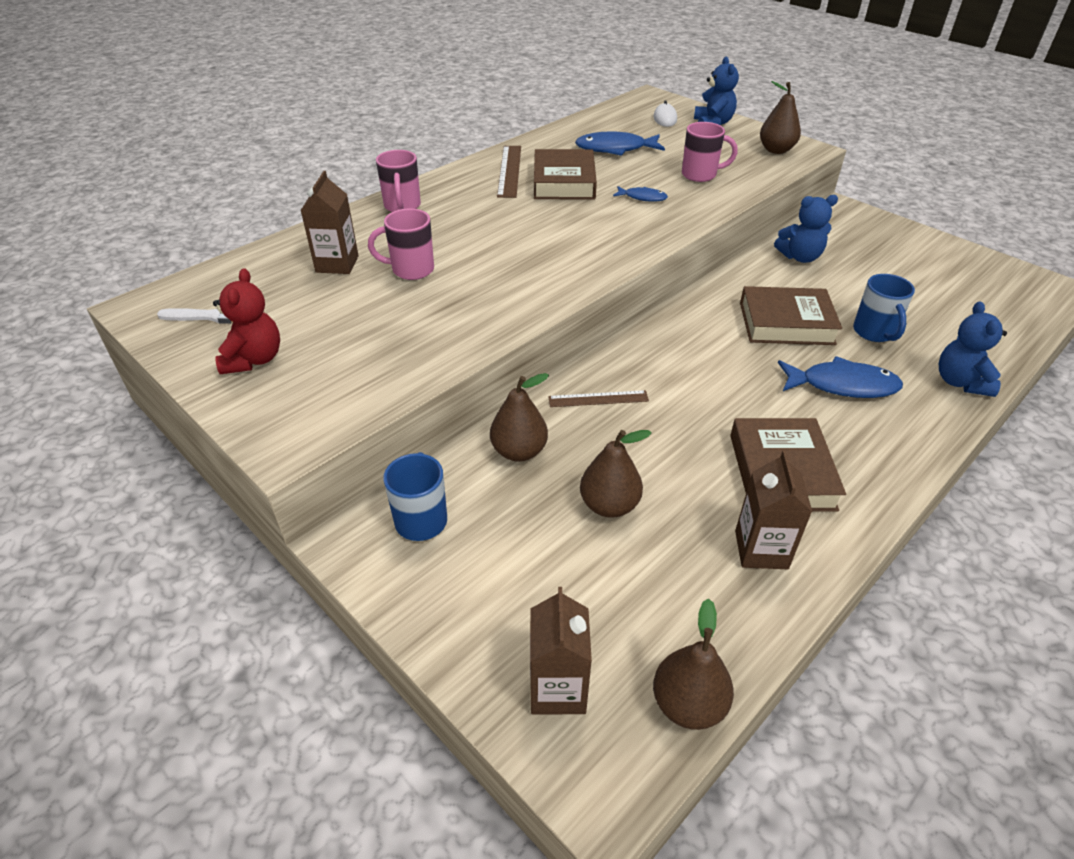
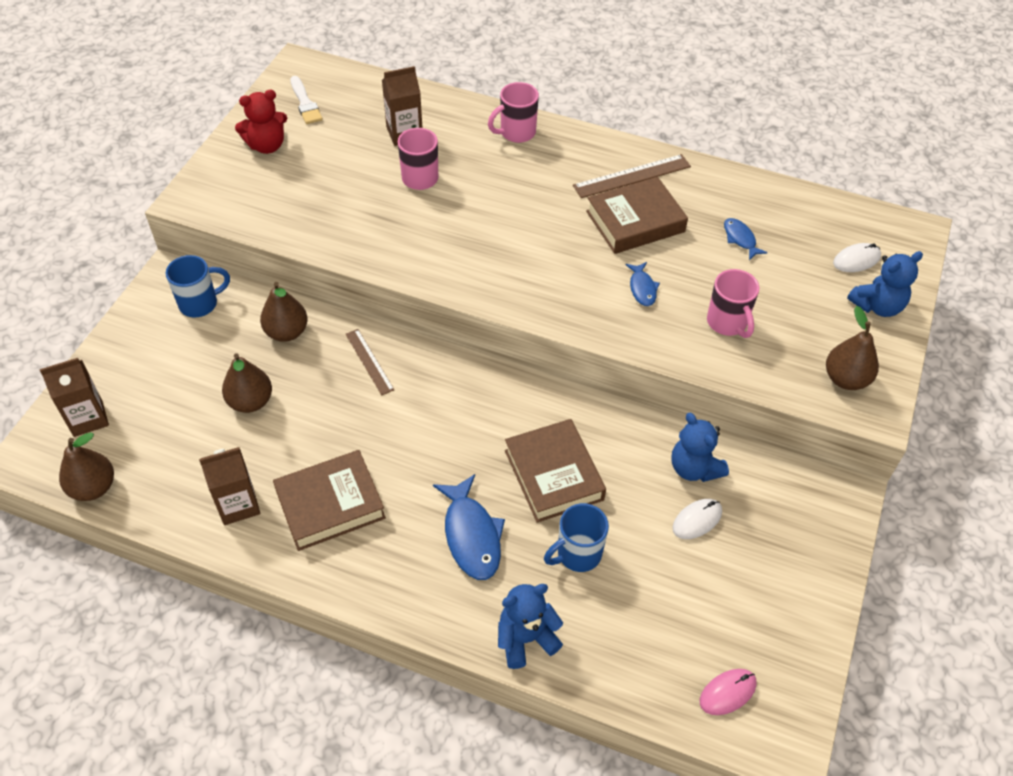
camera: 65 degrees right, 10 degrees up
(615, 149) = (740, 239): blue fish -> blue fish, size x0.55
(851, 269) = (697, 520): none -> white mouse
(1013, 299) = (727, 692): none -> pink mouse

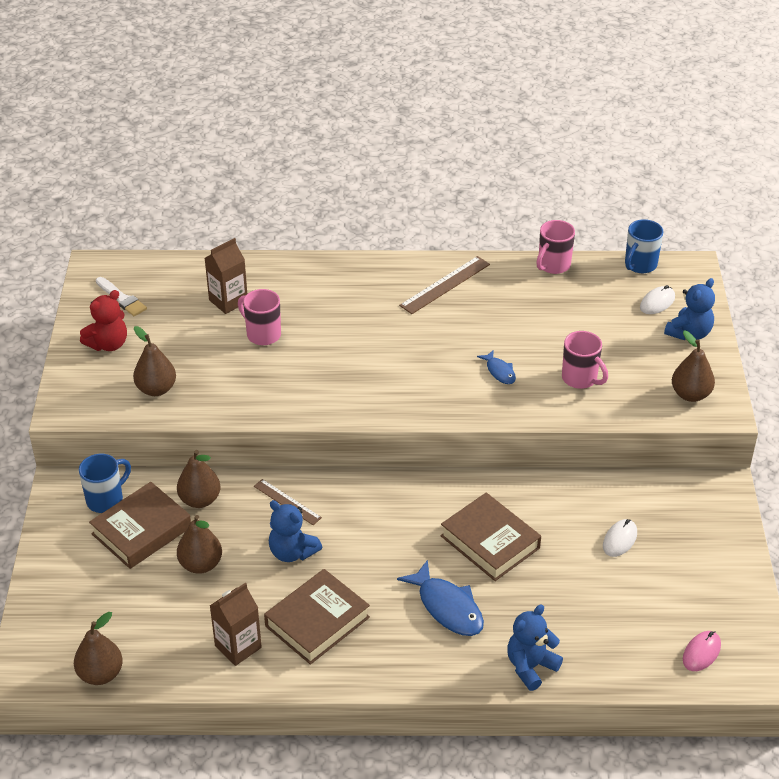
camera: 20 degrees left, 10 degrees down
(88, 418) = (60, 622): brown carton -> none
(285, 205) = (156, 389): none -> brown pear
(516, 133) = (327, 275): pink mug -> pink mug (553, 265)
(577, 554) = (539, 594): blue mug -> blue mug (639, 265)
(635, 221) = (466, 320): brown book -> brown book (141, 530)
(694, 468) = (599, 502): blue teddy bear -> blue teddy bear (292, 552)
(740, 239) = (558, 311): blue fish -> none

